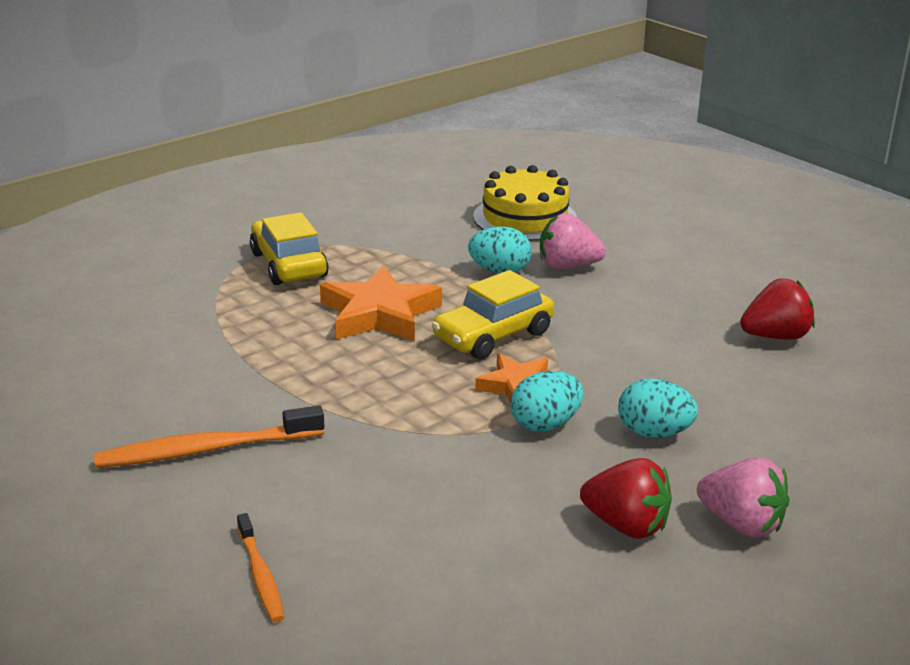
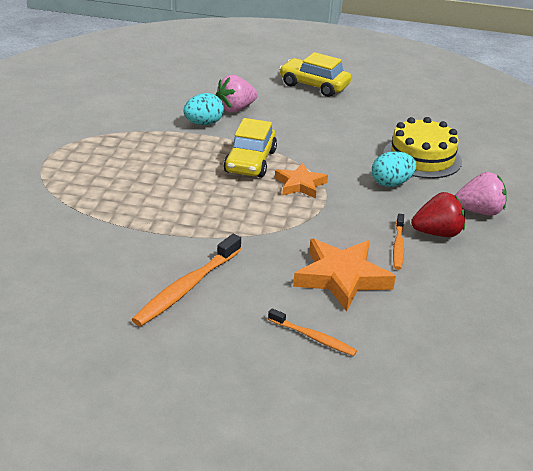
camera: 40 degrees left, 5 degrees up
(288, 265) = (73, 160): yellow car -> yellow car (314, 85)
(379, 313) = (171, 171): orange star -> orange star (341, 277)
(525, 218) = (174, 87): yellow cake -> yellow cake (422, 157)
(541, 517) = (398, 246): none -> orange toothbrush
(545, 424) = (339, 199): turquoise egg -> none
(775, 336) = (380, 114): red strawberry -> none

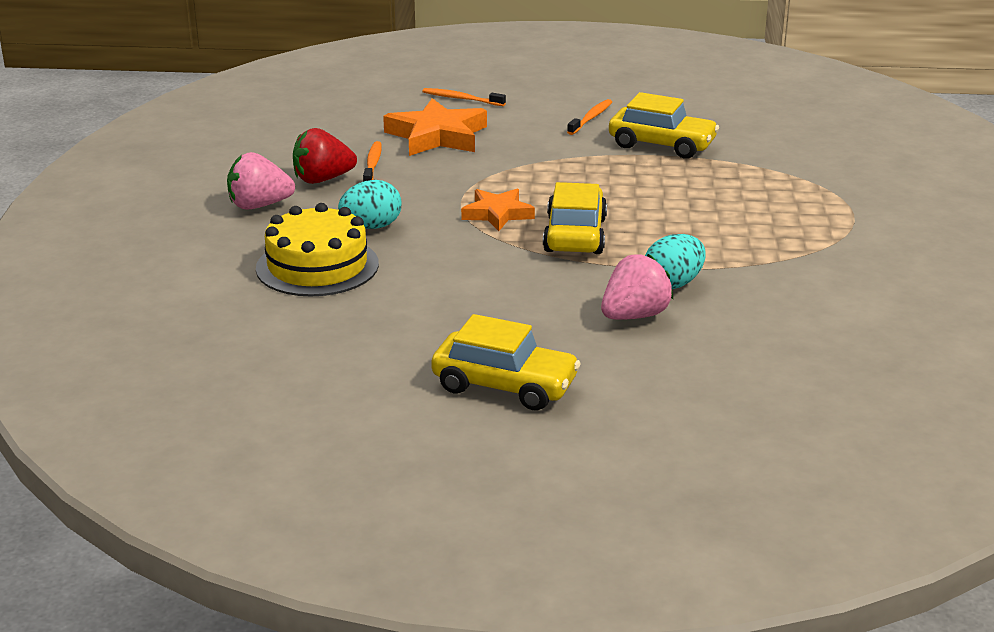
camera: 175 degrees right, 5 degrees down
(139, 242) = (662, 145): none -> yellow car
(187, 287) = (591, 118): orange toothbrush -> orange toothbrush, size x0.58

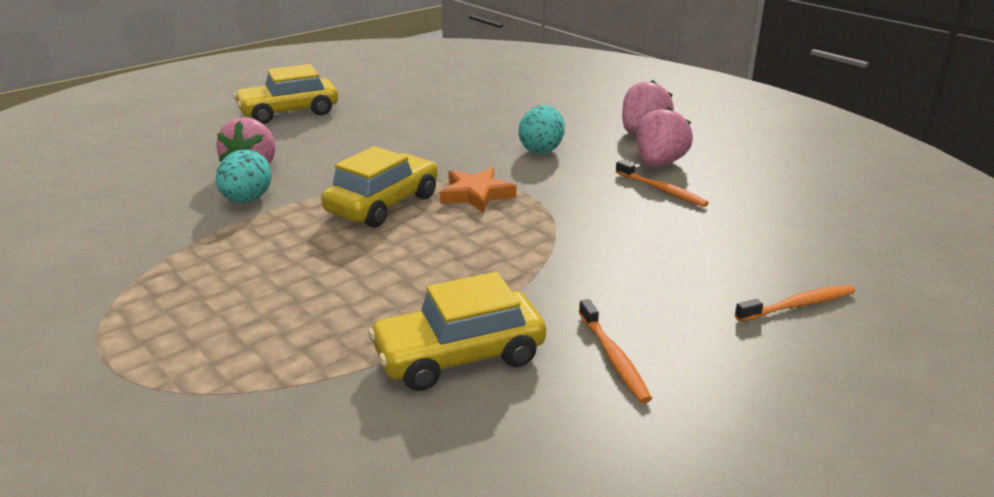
camera: 135 degrees right, 0 degrees up
(317, 266) = (515, 119): yellow cake -> none
(322, 179) = (659, 163): red strawberry -> pink strawberry
(437, 136) = (691, 242): orange star -> none
(575, 235) = (383, 204): yellow car -> yellow car turned 105 degrees counterclockwise

